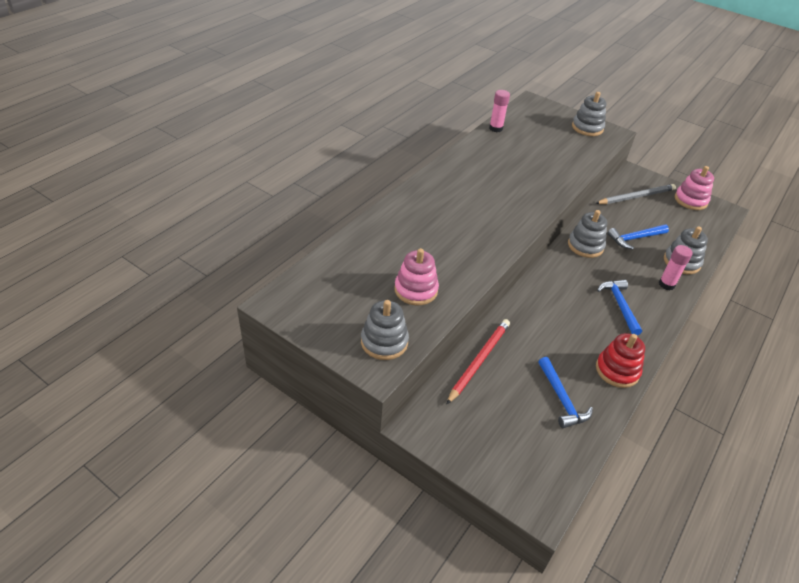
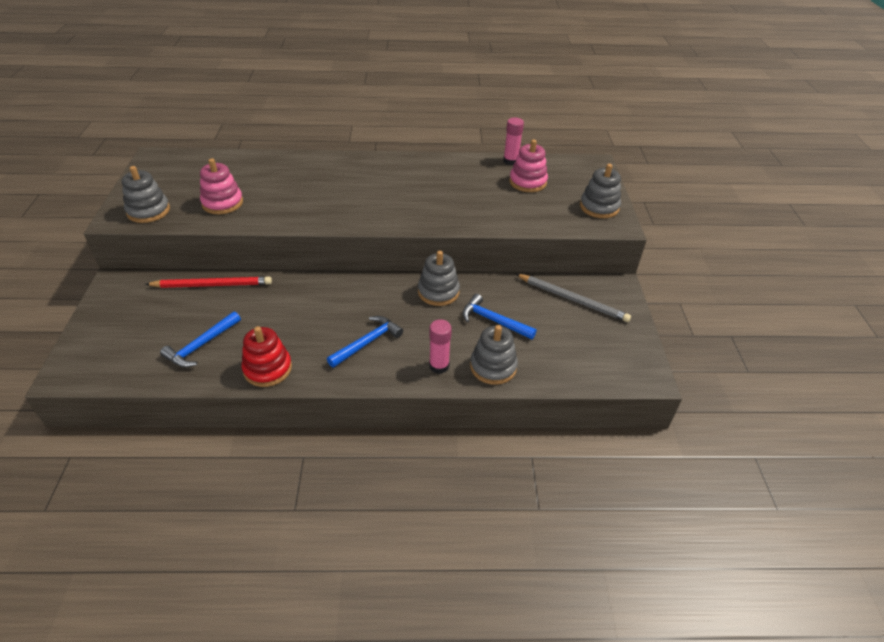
camera: 55 degrees right, 0 degrees up
(690, 200) = (626, 342): pink stacking toy -> pink stacking toy (527, 182)

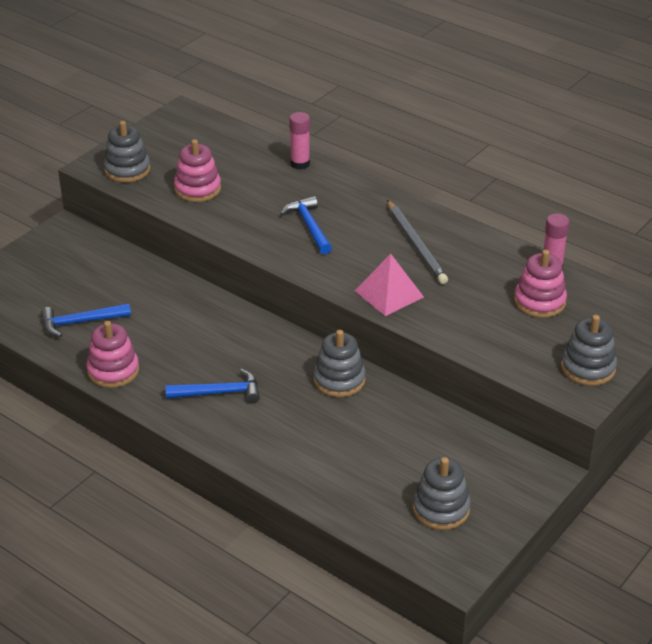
camera: 40 degrees right, 5 degrees down
(212, 285) = (139, 270): red pencil -> none
(267, 369) = (113, 371): red stacking toy -> pink stacking toy
(436, 215) = (389, 294): none -> pink pyramid
(439, 366) = (260, 448): pink glue stick -> pink glue stick (300, 164)
(493, 321) = (361, 436): blue hammer -> blue hammer (309, 226)
(493, 367) = (310, 477): grey stacking toy -> grey stacking toy (441, 509)
(572, 299) = (473, 459): grey pencil -> grey pencil (416, 244)

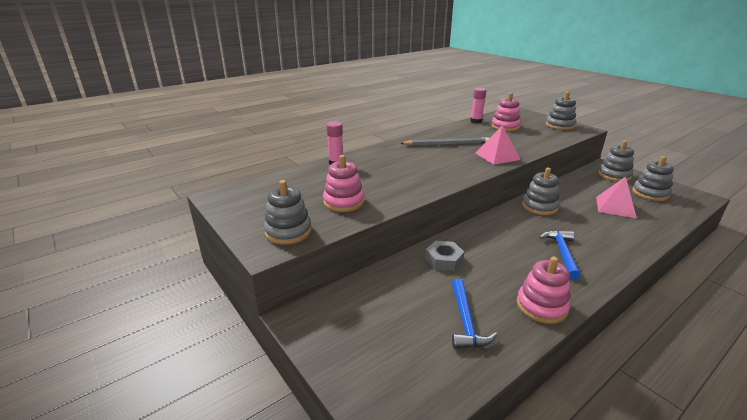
camera: 75 degrees left, 10 degrees down
(177, 302) = (444, 260): none -> grey nut
(309, 226) = (416, 169): blue hammer -> none
(370, 459) = (615, 207): none -> pink pyramid
(502, 476) = (614, 175): none -> grey stacking toy

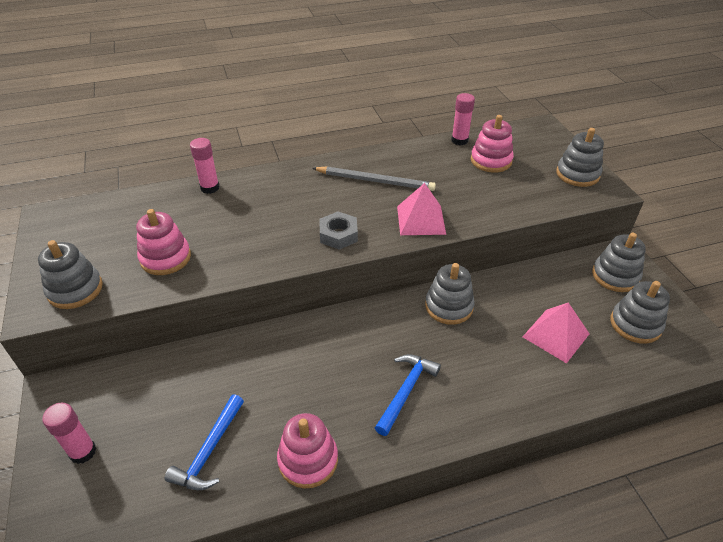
camera: 20 degrees right, 15 degrees up
(362, 351) = (83, 452): none -> pink glue stick
(444, 260) = (257, 358): grey nut -> grey nut (338, 235)

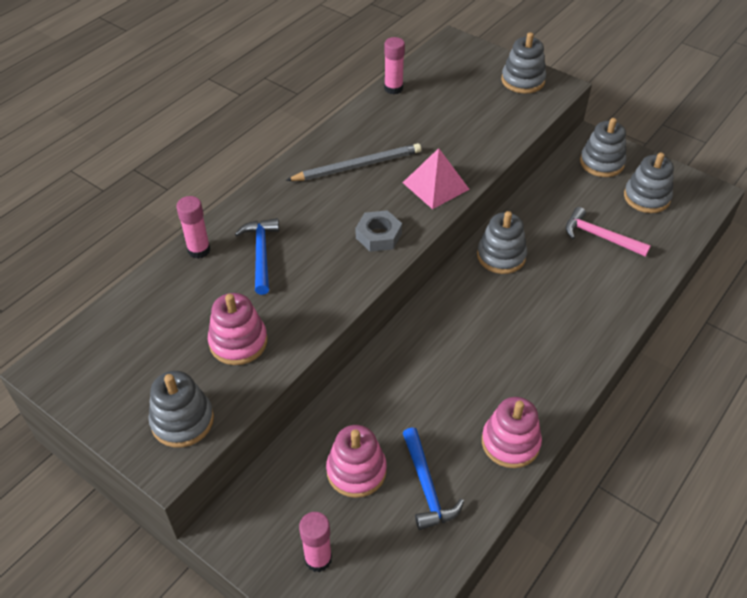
camera: 35 degrees left, 5 degrees up
(405, 391) = (532, 345): blue hammer -> blue hammer (261, 254)
(491, 161) = (440, 98): pink stacking toy -> pink stacking toy (356, 471)
(555, 335) = (600, 237): pink pyramid -> pink hammer

